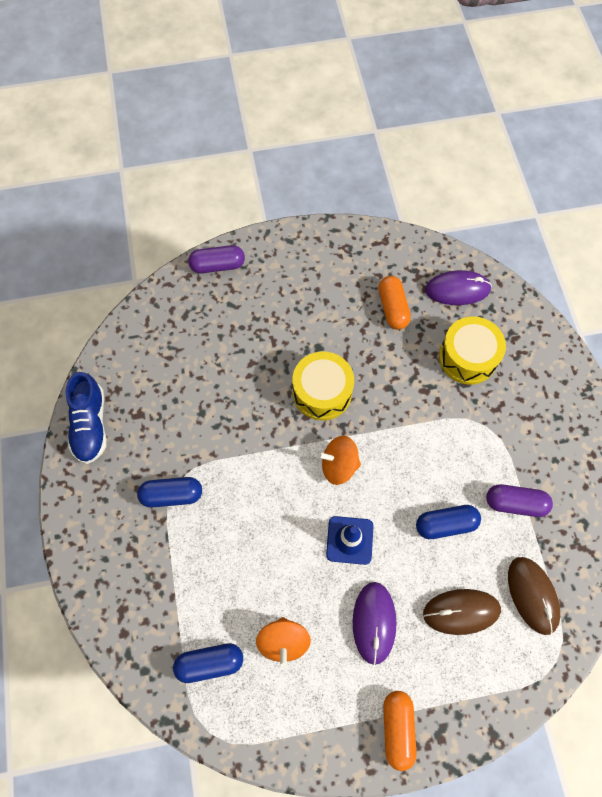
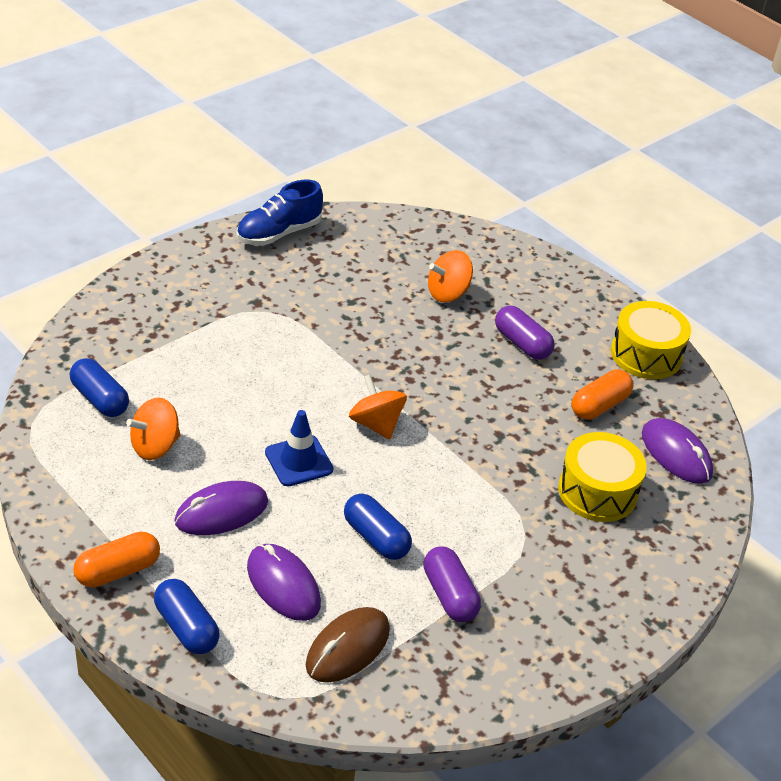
camera: 55 degrees right, 25 degrees down
(172, 495) = (250, 312): blue capsule -> blue capsule (186, 627)
(217, 265) = (521, 255): purple capsule -> purple capsule (522, 343)
(230, 339) = (448, 293): none -> orange spinning top
(322, 392) = (448, 382): yellow drum -> yellow drum (646, 354)
(461, 612) = (283, 585): brown mouse -> purple mouse

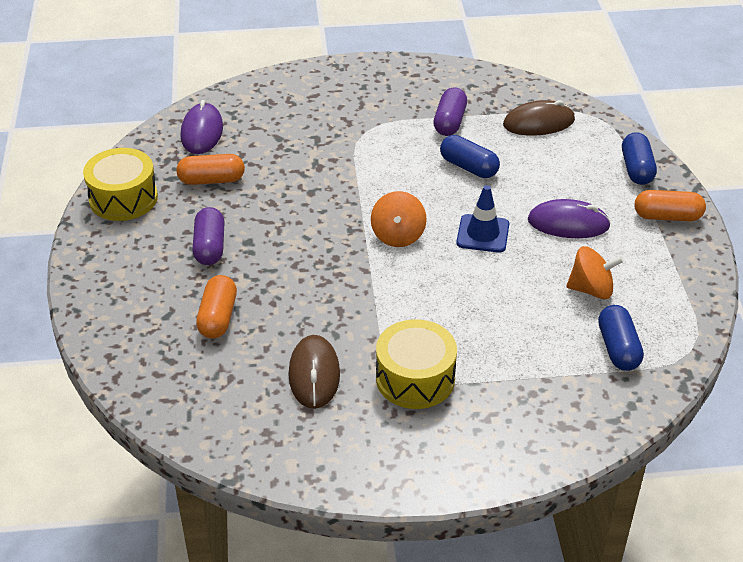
camera: 140 degrees left, 0 degrees up
(279, 233) = (315, 460): blue shoe -> none
(283, 585) = (555, 166): purple mouse -> none
(333, 283) = (314, 374): none -> brown mouse
(376, 537) = (468, 167): blue capsule -> blue capsule turned 45 degrees counterclockwise
(448, 293) = (218, 317): orange spinning top -> orange capsule
(597, 491) = (286, 134): yellow drum -> yellow drum (415, 378)

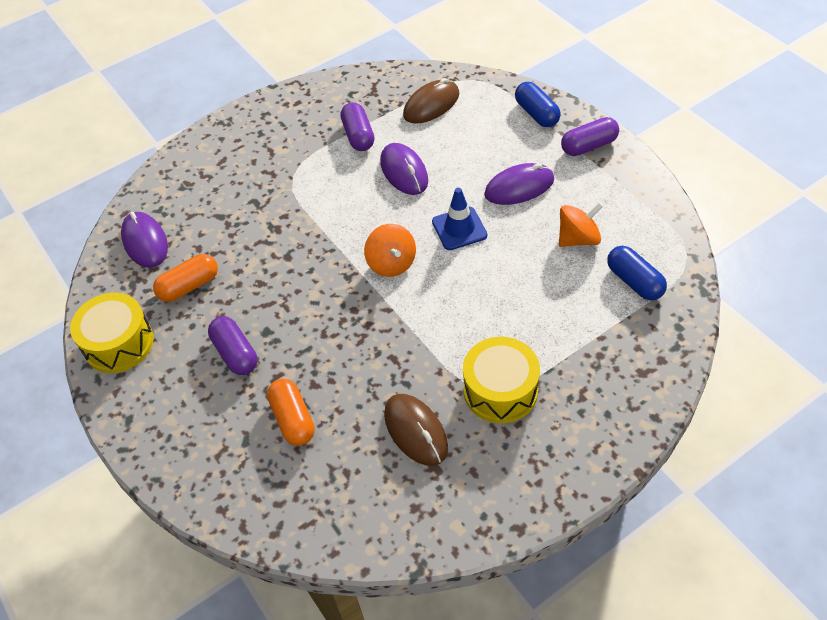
camera: 25 degrees left, 10 degrees up
(468, 167) = (404, 171): blue capsule -> purple mouse
(667, 216) = (589, 146): orange capsule -> purple capsule

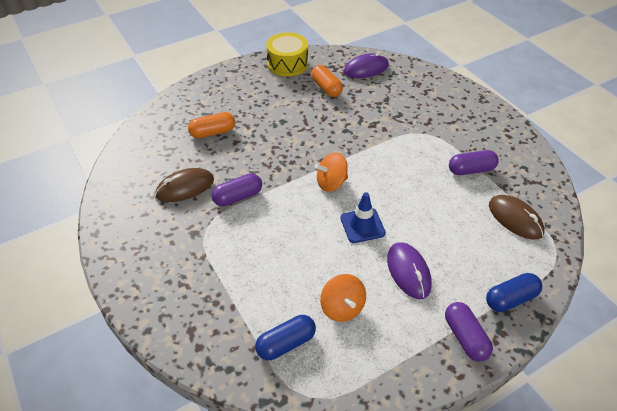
camera: 90 degrees right, 5 degrees down
(235, 353) = (268, 108): purple capsule -> purple capsule (238, 197)
(404, 171) = (429, 195): purple mouse -> none
(500, 390) = (202, 235): yellow drum -> none

